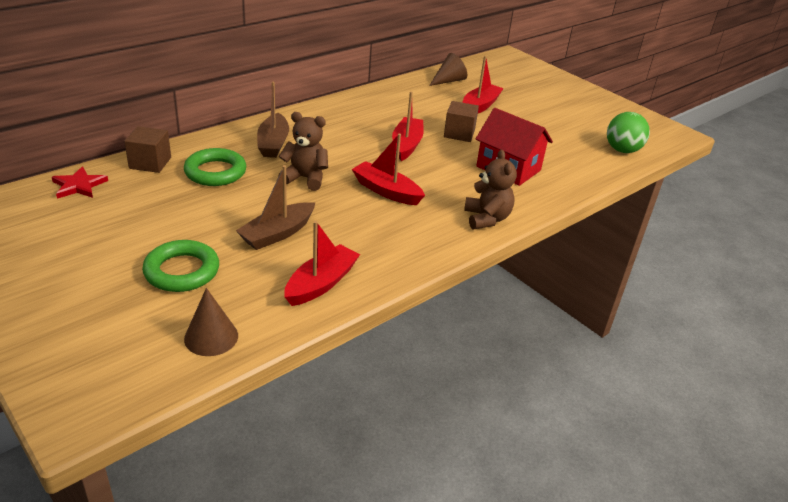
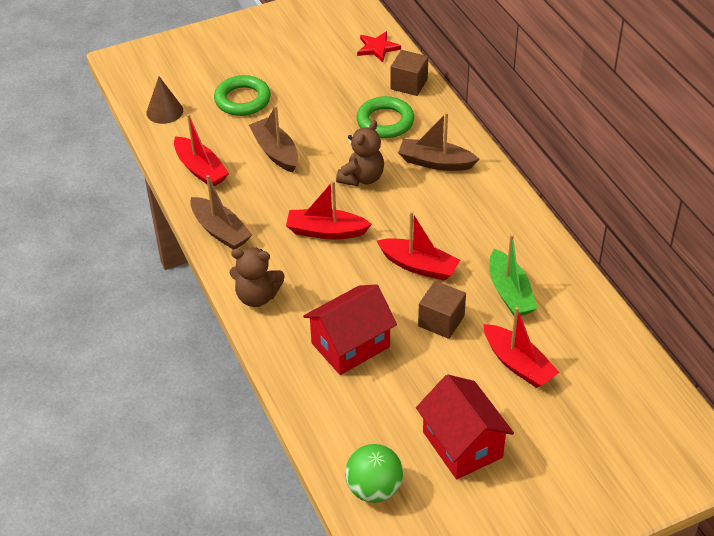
camera: 110 degrees right, 10 degrees up
(386, 191) = (326, 231): red boat -> red boat turned 135 degrees counterclockwise
(413, 253) = (220, 231): none -> brown boat
(415, 109) = (510, 293): none -> green boat
(448, 81) = (603, 350): brown cone -> none
(560, 122) = (462, 444): none -> red house

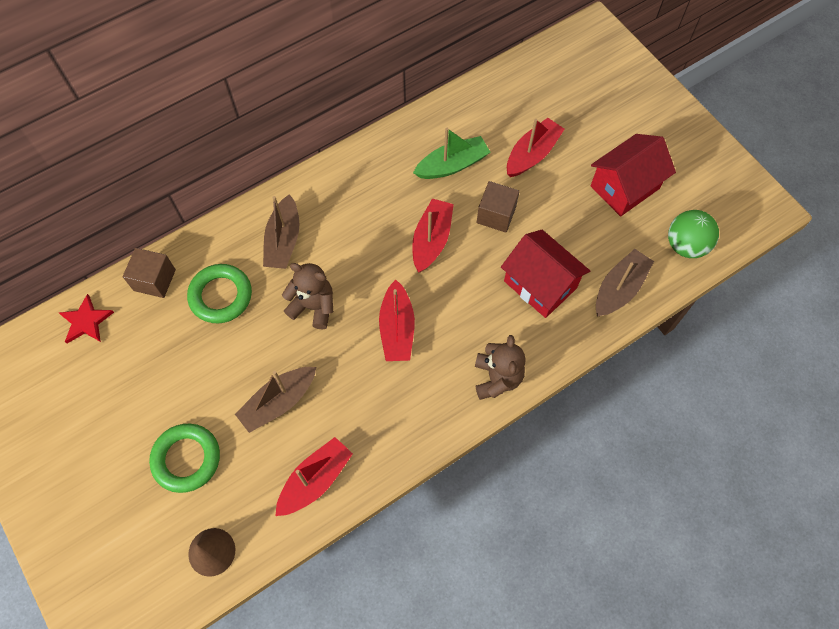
camera: 100 degrees left, 20 degrees up
(220, 231) = (411, 435): brown boat -> brown boat (619, 288)

